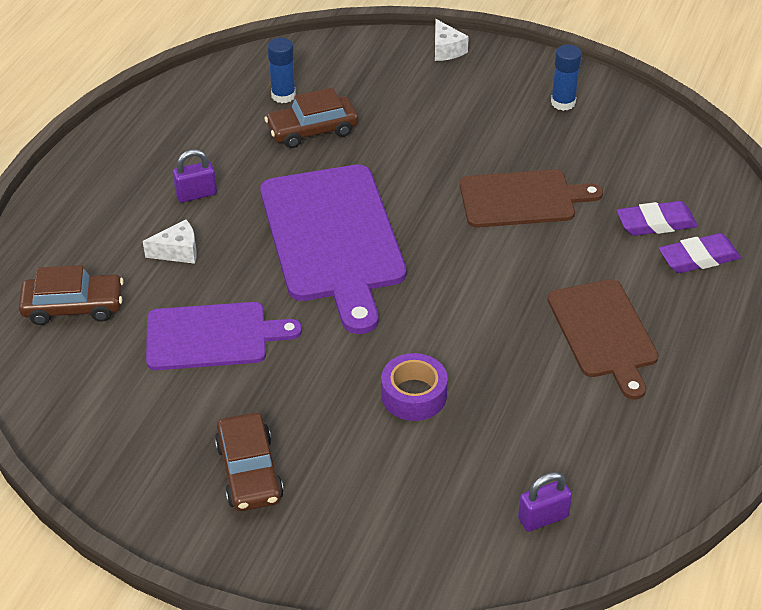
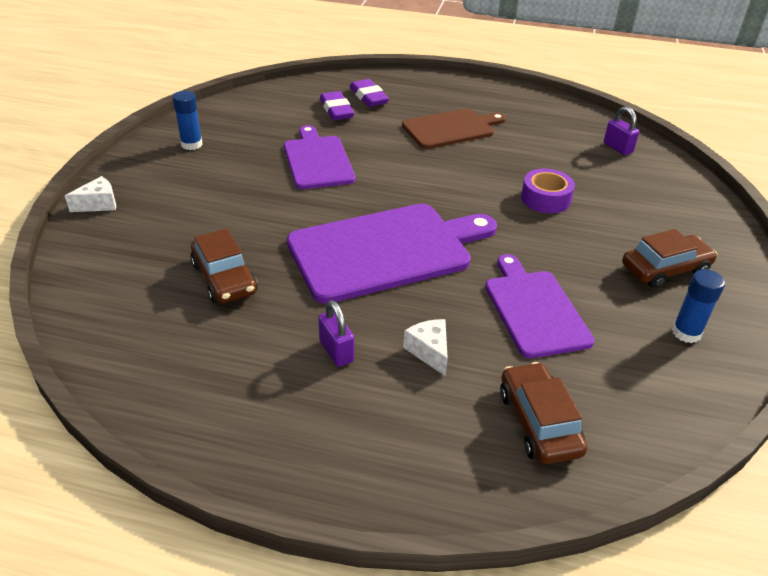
camera: 100 degrees left, 5 degrees down
(283, 95) = (160, 305): blue glue stick -> blue glue stick (686, 333)
(522, 199) = (318, 160): brown cutting board -> purple cutting board

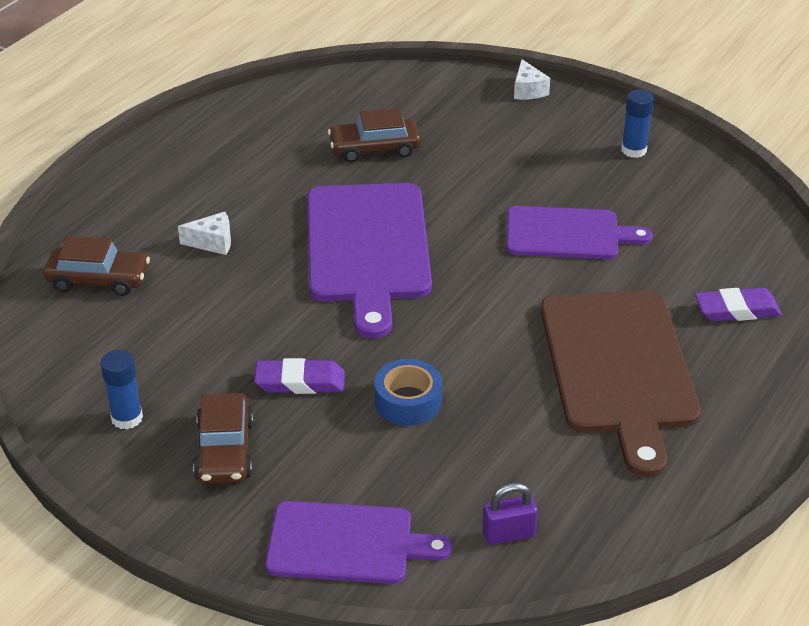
camera: 110 degrees right, 0 degrees up
(336, 110) = (700, 272): purple eraser -> purple eraser (300, 382)
(336, 351) = (245, 193): purple padlock -> none
(451, 129) = (618, 368): brown cutting board -> brown cutting board, size x1.59
(535, 309) = (224, 323): purple cutting board -> purple cutting board (346, 544)
(545, 199) = (408, 401): purple tape -> blue tape

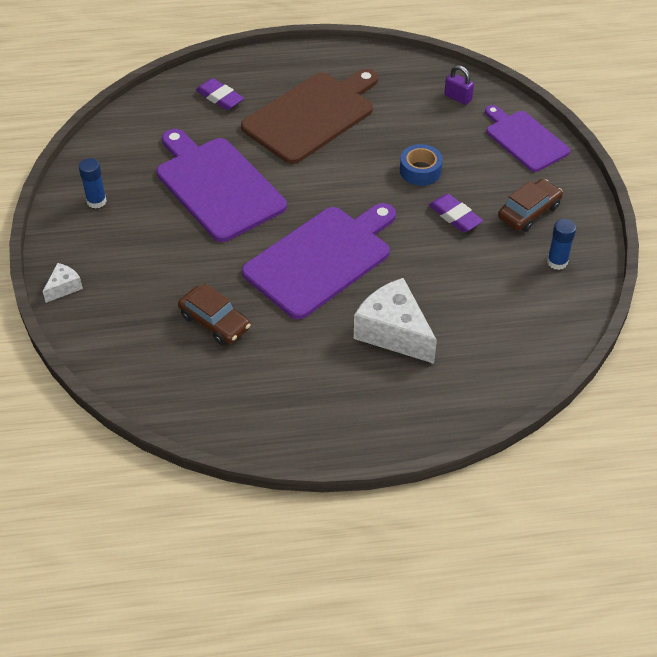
camera: 130 degrees left, 10 degrees up
(99, 279) = (485, 359): brown car -> none
(212, 242) = (394, 332): white cheese -> white cheese, size x2.10
(567, 234) = (217, 186): purple cutting board -> purple cutting board, size x1.59

